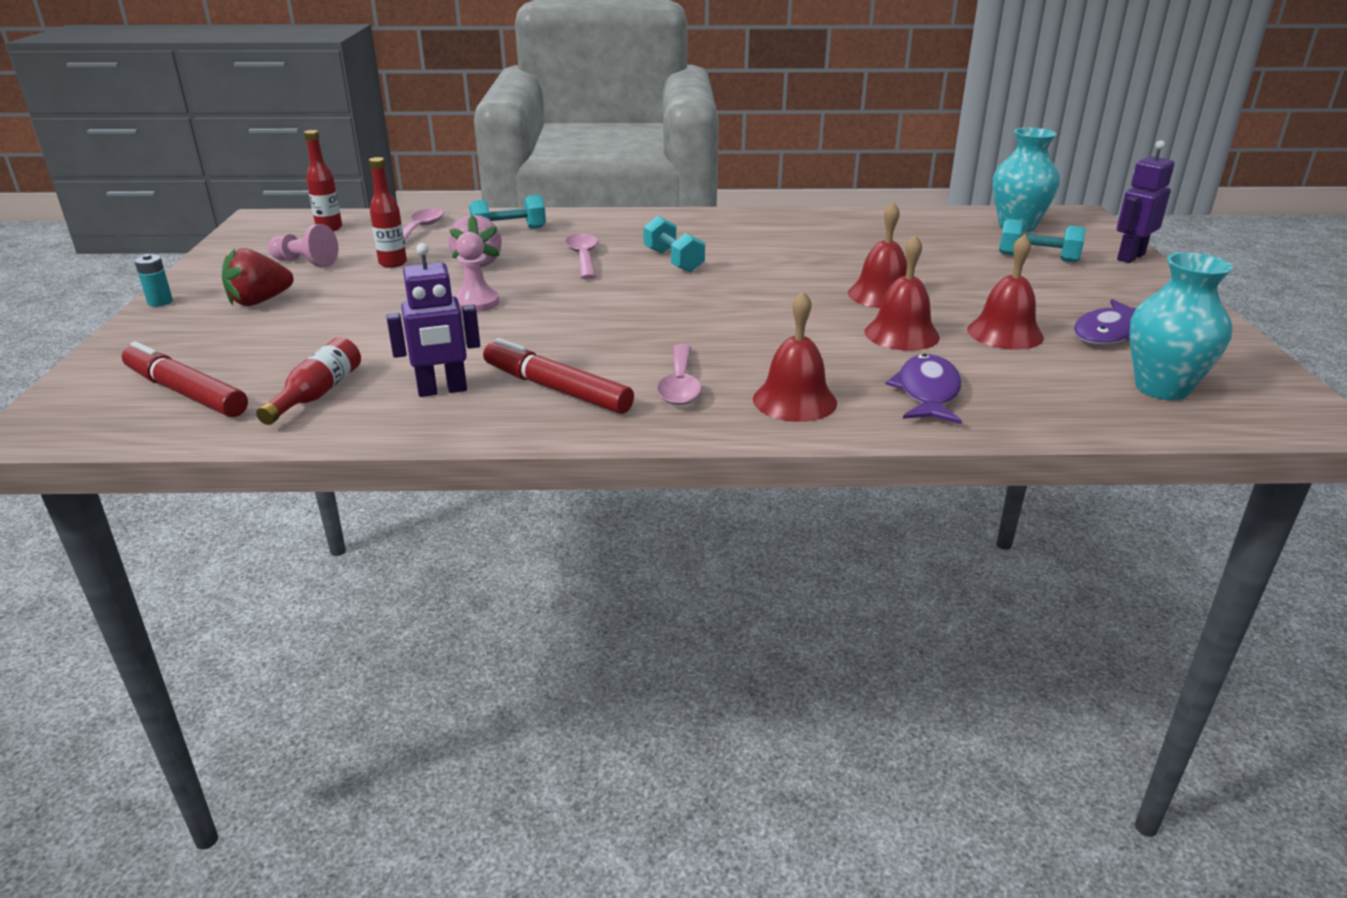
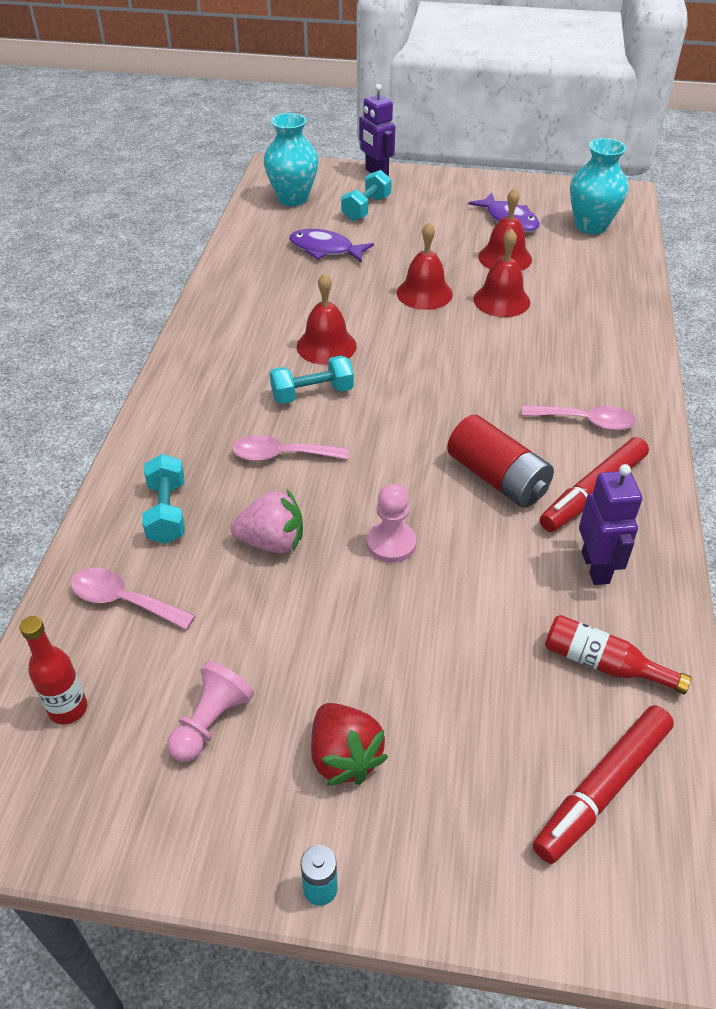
camera: 80 degrees left, 15 degrees up
(393, 263) = (245, 623): red bottle -> none
(570, 341) = (497, 478): none -> red battery
(794, 400) = (610, 369): red bell -> red bell (326, 346)
(927, 392) = (597, 311): purple fish -> purple fish (325, 249)

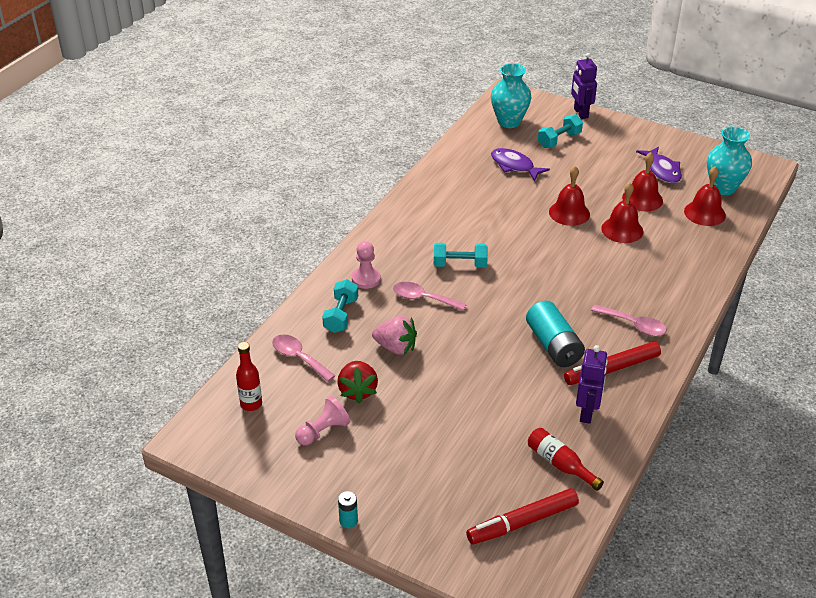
camera: 20 degrees right, 5 degrees down
(326, 346) = (483, 235): red bell -> red bell (704, 213)
(344, 757) = (387, 467): red strawberry -> red strawberry (357, 391)
(391, 543) = (466, 366): pink pawn -> pink pawn (366, 279)
(497, 478) = (553, 346): red battery -> turquoise battery

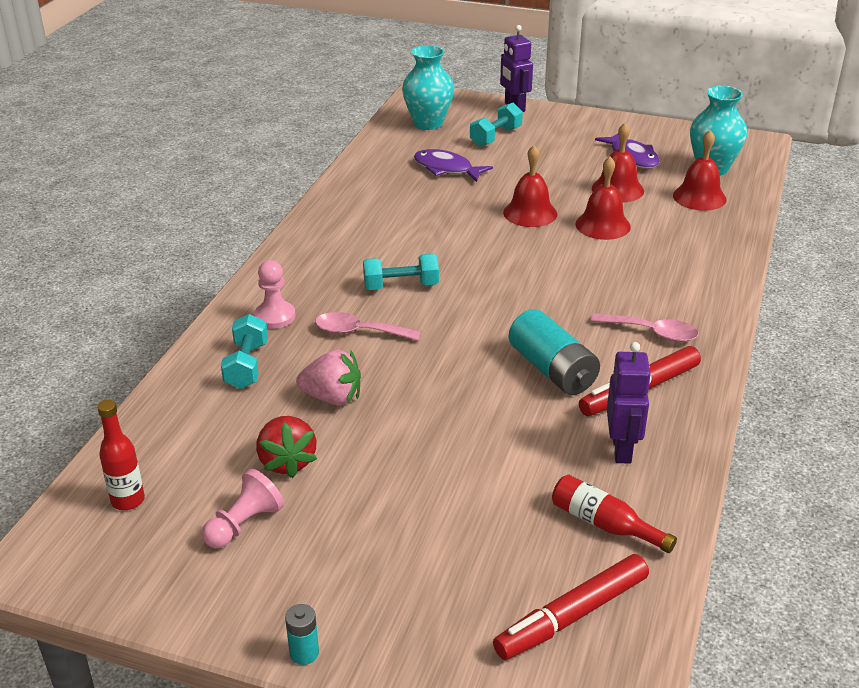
camera: 10 degrees left, 5 degrees down
(298, 357) = (192, 427): pink spoon -> none

